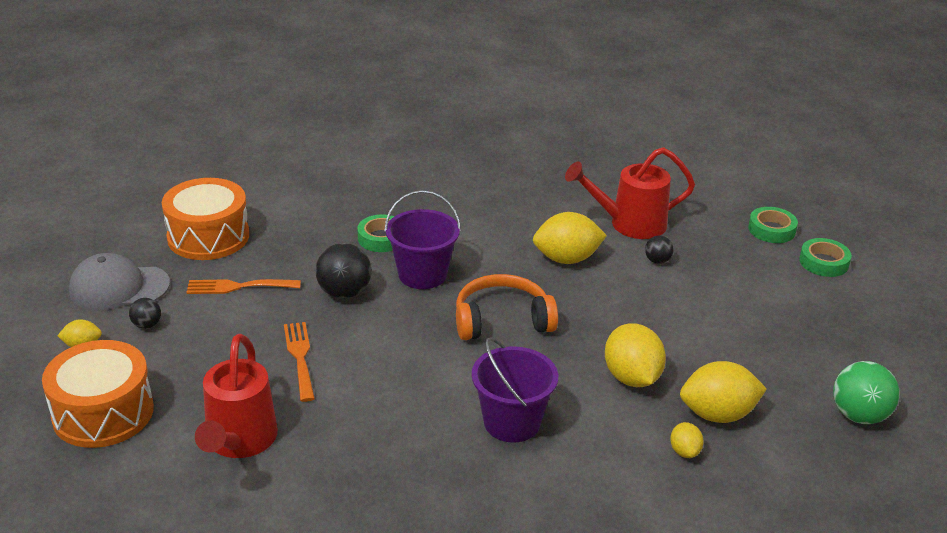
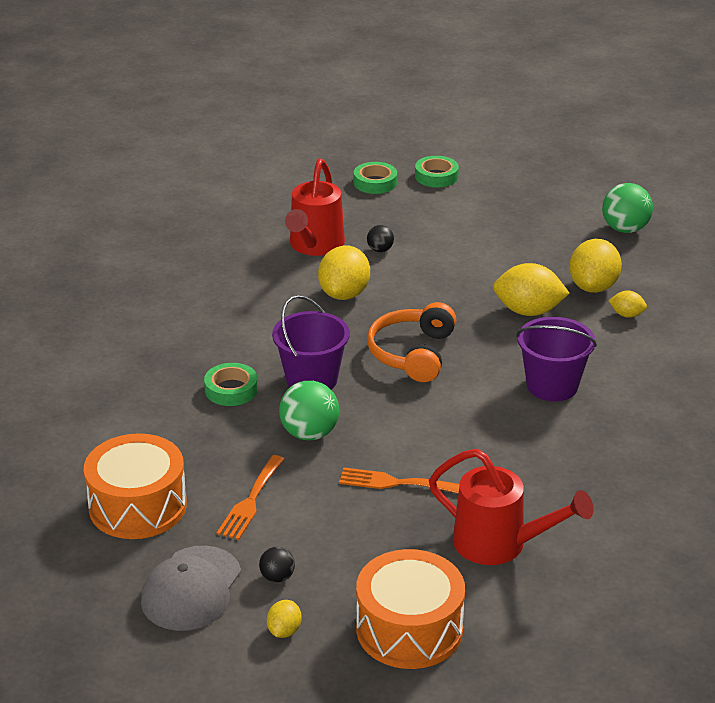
camera: 65 degrees left, 0 degrees up
(344, 293) = (309, 434): black ball -> green ball

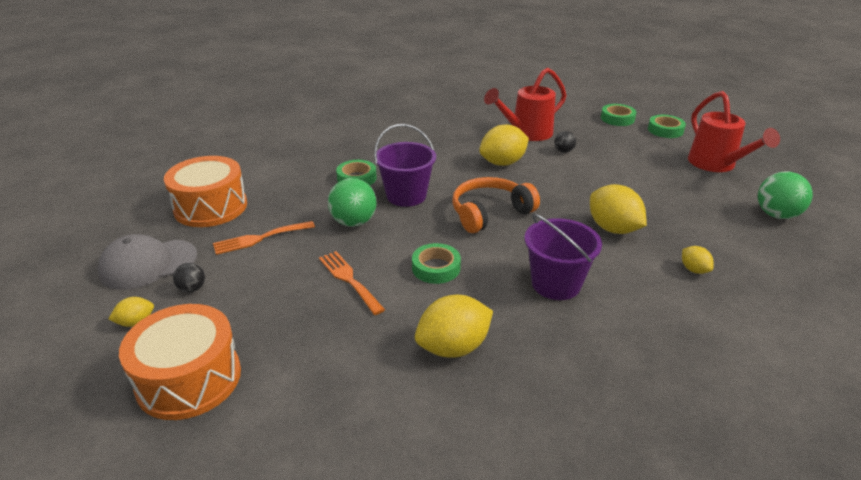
camera: 45 degrees right, 0 degrees up
(447, 429) = (436, 268): none -> green tape
(500, 544) = (339, 366): red watering can -> red watering can (716, 165)
(593, 287) = (691, 238): yellow lemon -> yellow lemon (453, 347)

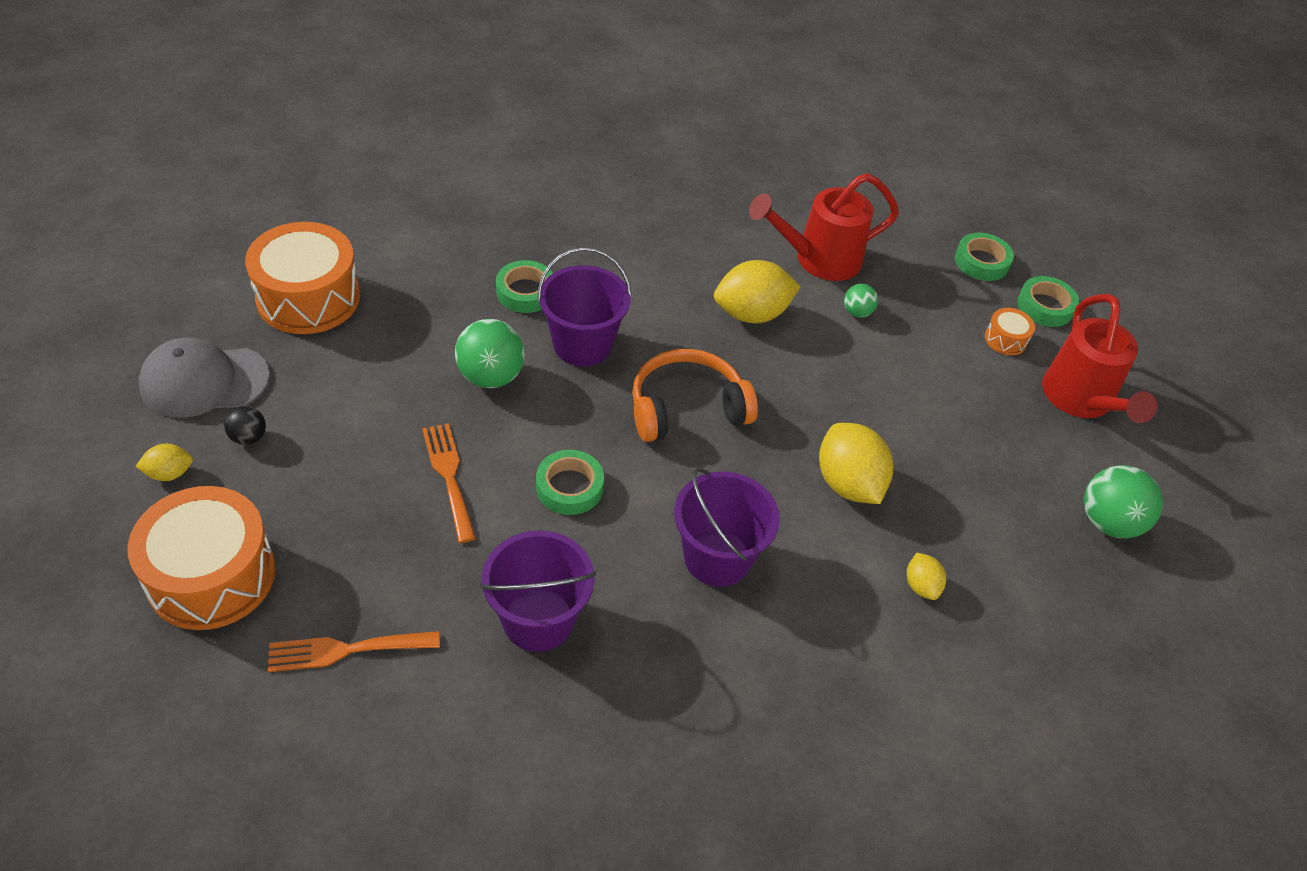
camera: 10 degrees right, 15 degrees up
(260, 238) = (357, 373): orange fork -> orange fork (345, 650)
(453, 347) = (538, 620): yellow lemon -> purple bucket
(563, 151) = (857, 312): black ball -> green ball
(655, 147) = (1005, 339): none -> orange drum

